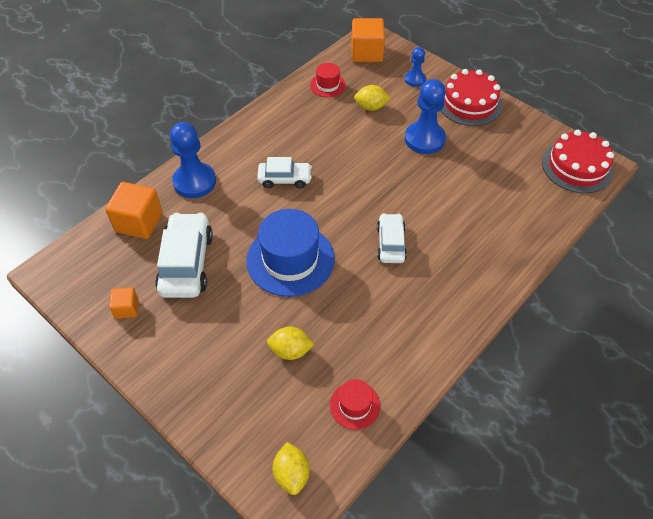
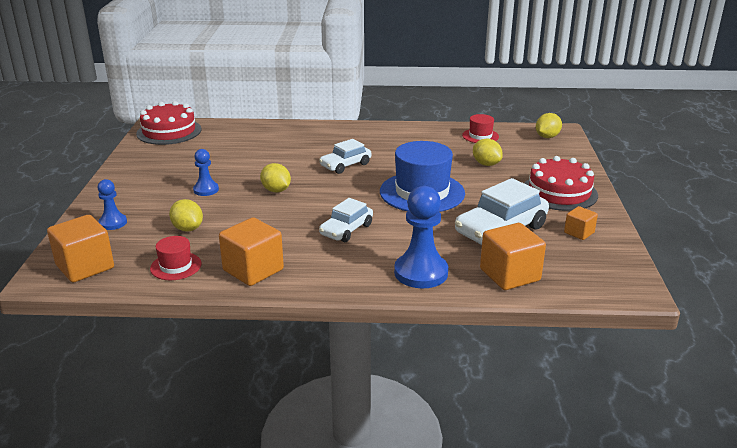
camera: 130 degrees left, 25 degrees down
(285, 179) = (346, 230): white car -> white car turned 105 degrees counterclockwise
(286, 112) = (253, 270): none -> orange cube
(385, 175) = (276, 190): none -> yellow lemon
(424, 139) = (206, 190): blue pawn -> blue pawn, size x0.56
(469, 103) = (127, 187): red cake -> red cake (559, 192)

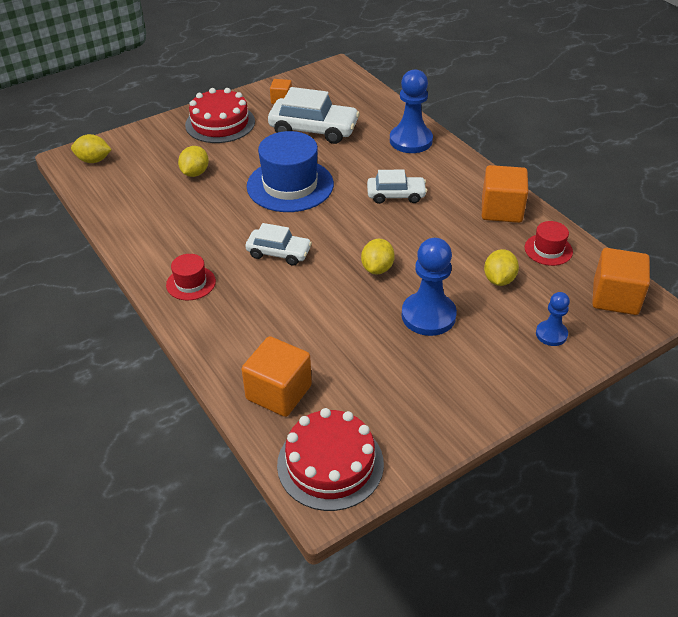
camera: 125 degrees left, 15 degrees up
(206, 190) = (428, 315): blue pawn -> blue pawn, size x1.79
(480, 136) = (124, 199): red hat -> red hat (191, 283)
(509, 275) = (371, 109): orange cube -> orange cube (279, 392)

